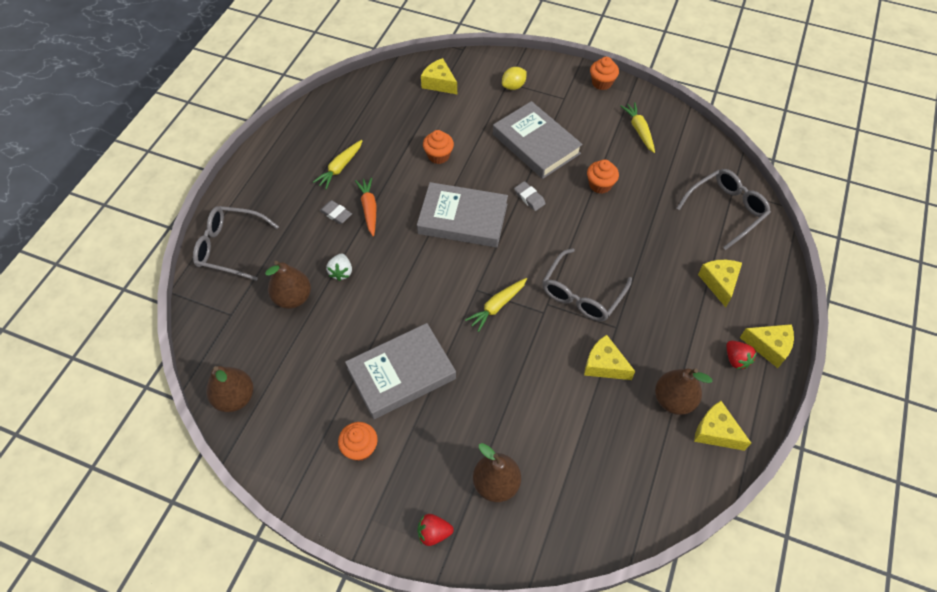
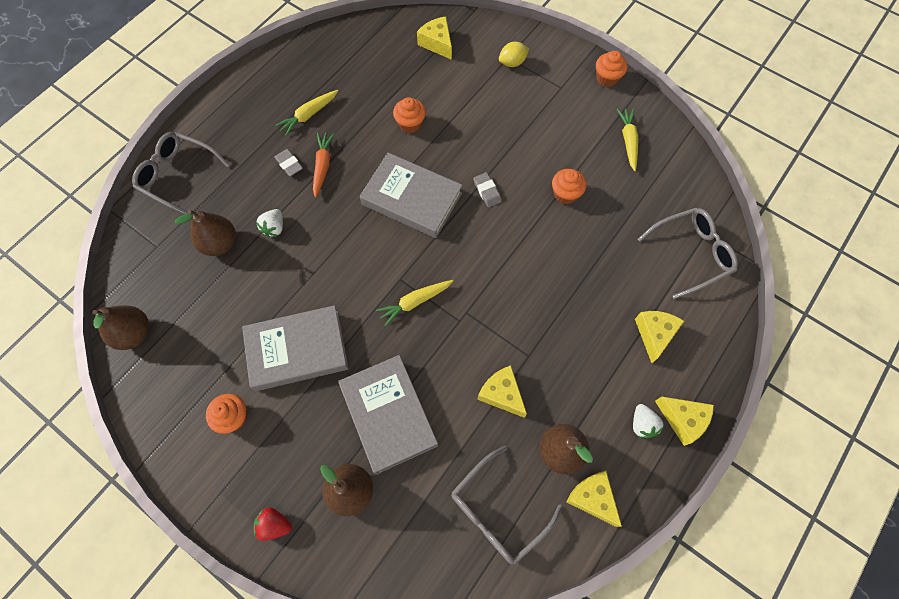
camera: 15 degrees right, 10 degrees up
(536, 144) = (514, 133): grey book -> grey book (388, 415)
(582, 294) = (505, 310): grey glasses -> grey glasses (497, 511)
(736, 359) = (642, 424): red strawberry -> white strawberry

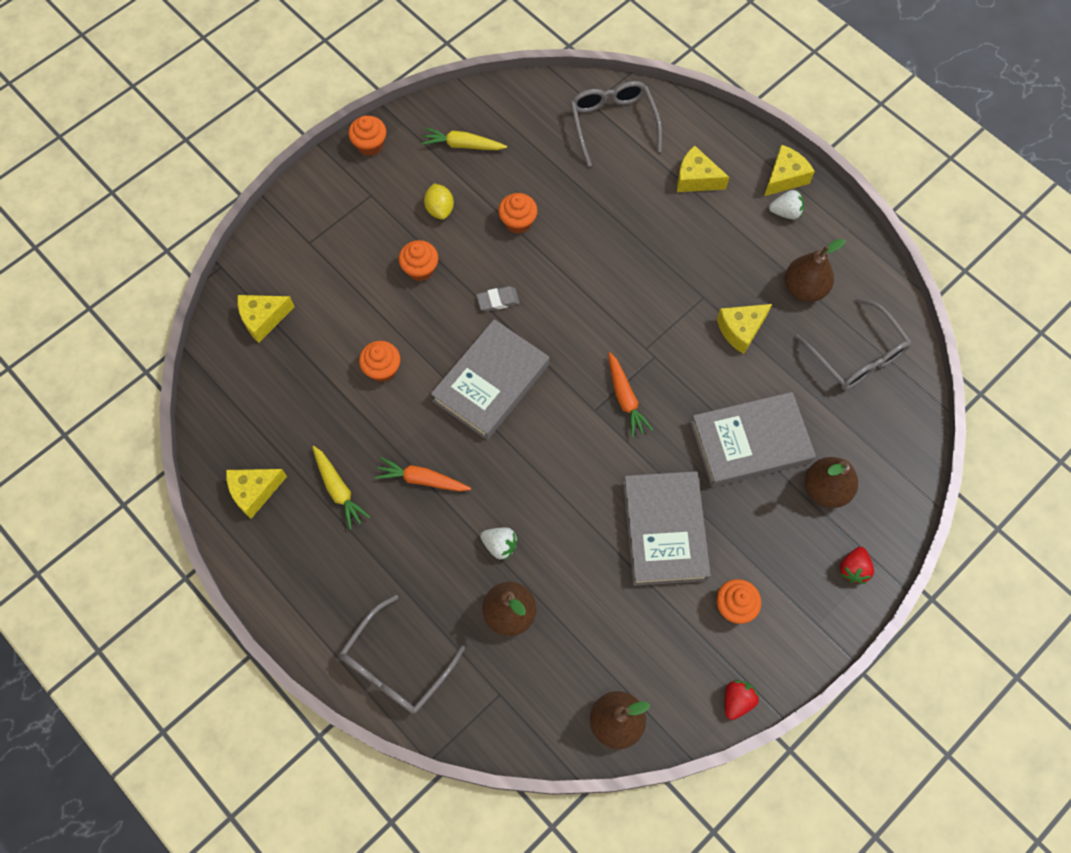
camera: 80 degrees left, 0 degrees up
(151, 428) = (737, 700): none -> red strawberry
(289, 164) = (410, 520): grey eraser -> none
(414, 302) = (625, 398): yellow carrot -> orange carrot
(502, 132) = (420, 269): none -> orange cupcake
(512, 63) = (319, 239): yellow lemon -> yellow lemon (440, 209)
(592, 498) = (851, 271): yellow cheese -> yellow cheese (254, 492)

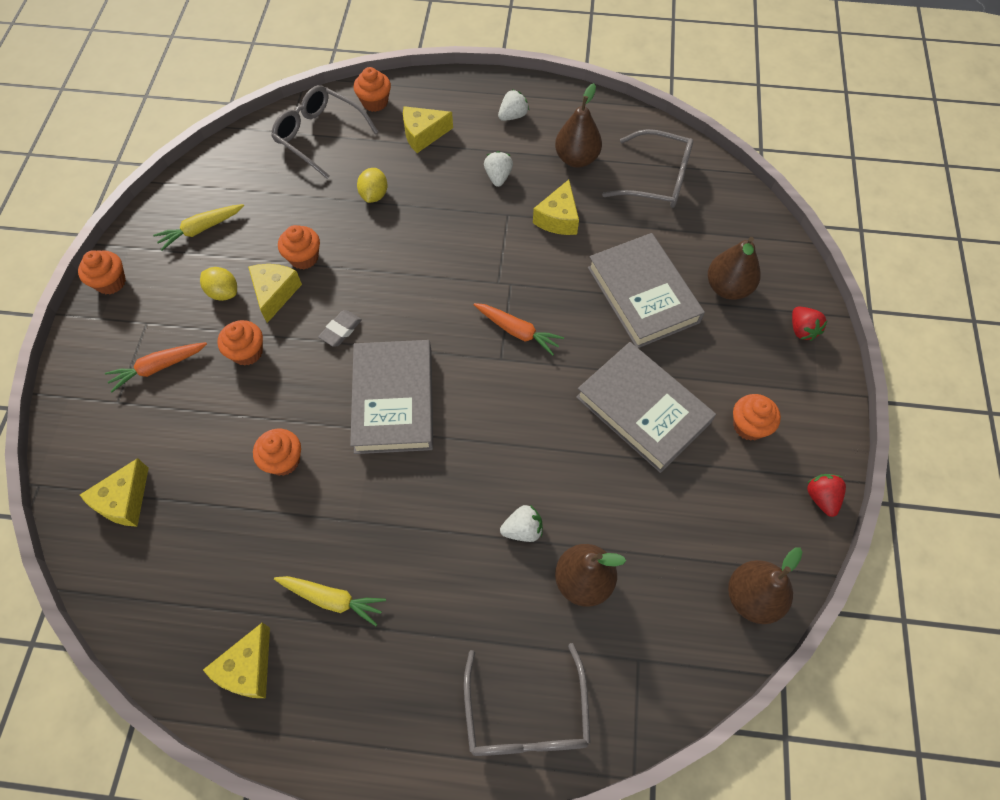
camera: 40 degrees left, 5 degrees down
(422, 479) = (404, 528): orange carrot -> orange carrot (158, 367)
(612, 206) = (374, 195): none -> yellow lemon
(681, 122) = (375, 102): none -> orange cupcake
(724, 259) = (498, 177): none -> white strawberry
(750, 443) = (643, 294): grey book -> grey book turned 60 degrees counterclockwise
(784, 177) = (489, 93): yellow cheese -> yellow cheese (275, 293)

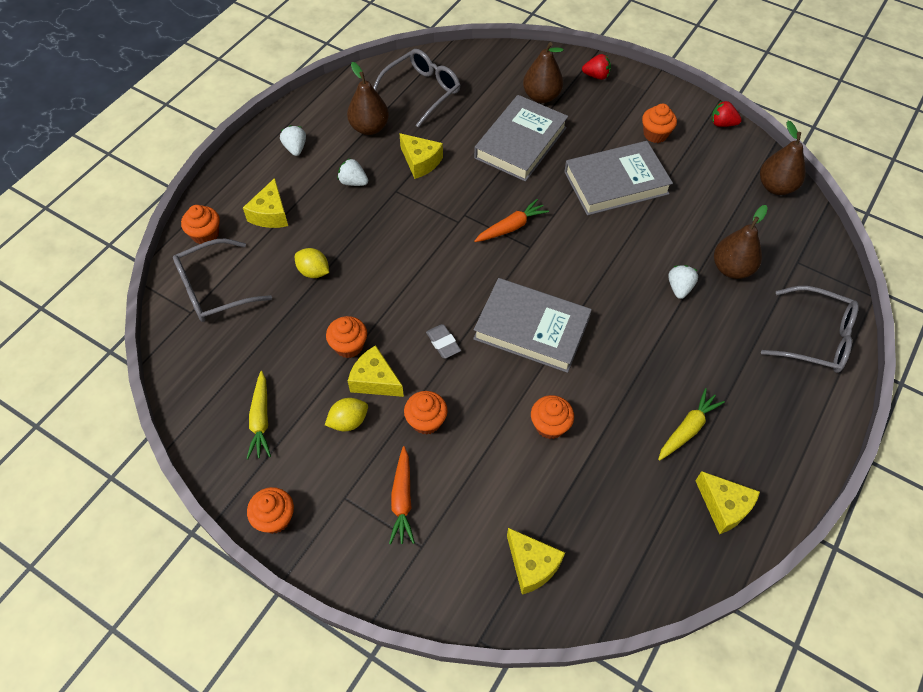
camera: 65 degrees left, 5 degrees down
(643, 294) = (520, 142): grey book -> grey book turned 60 degrees counterclockwise

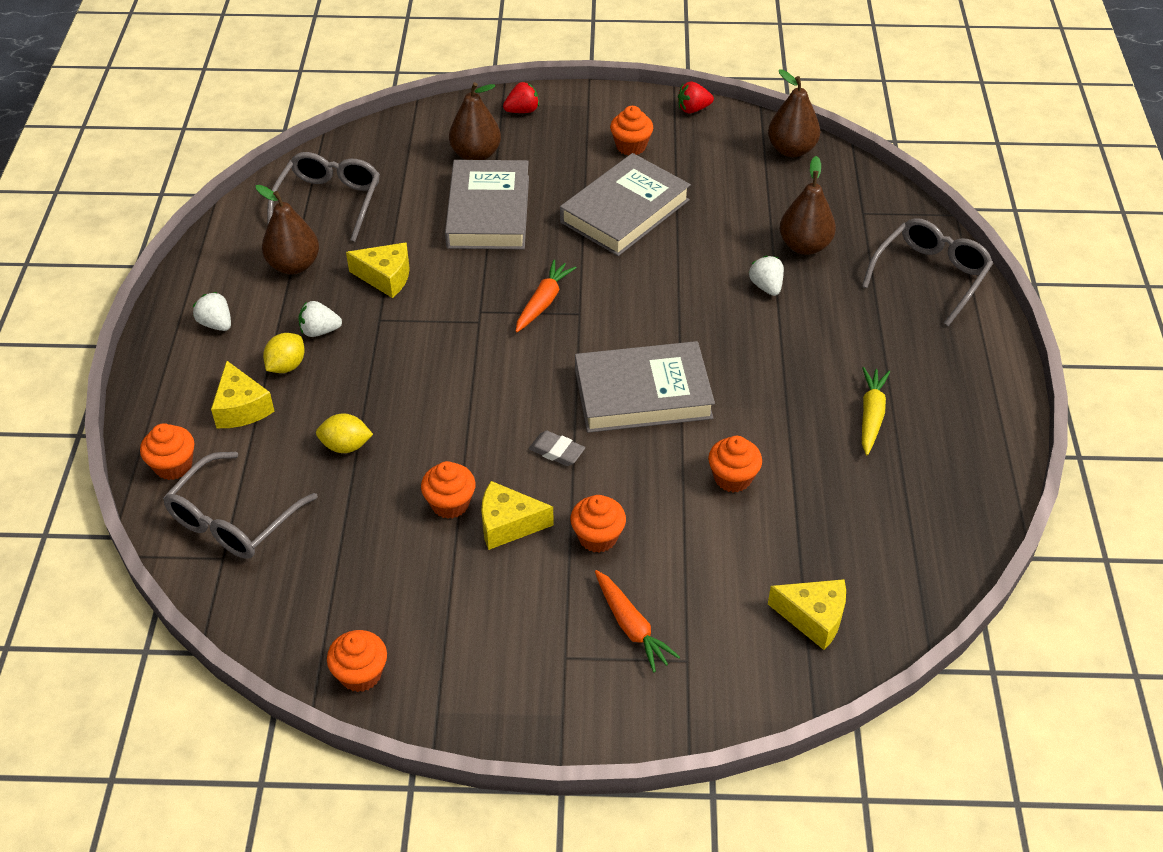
camera: 30 degrees left, 10 degrees down
(261, 420) = (404, 628): yellow carrot -> none
(275, 518) = (501, 718): orange cupcake -> orange cupcake (360, 674)
(348, 421) = (510, 580): yellow lemon -> yellow lemon (286, 366)
(724, 506) = (956, 469): yellow cheese -> none
(816, 338) = (930, 276): grey glasses -> grey glasses turned 45 degrees counterclockwise

